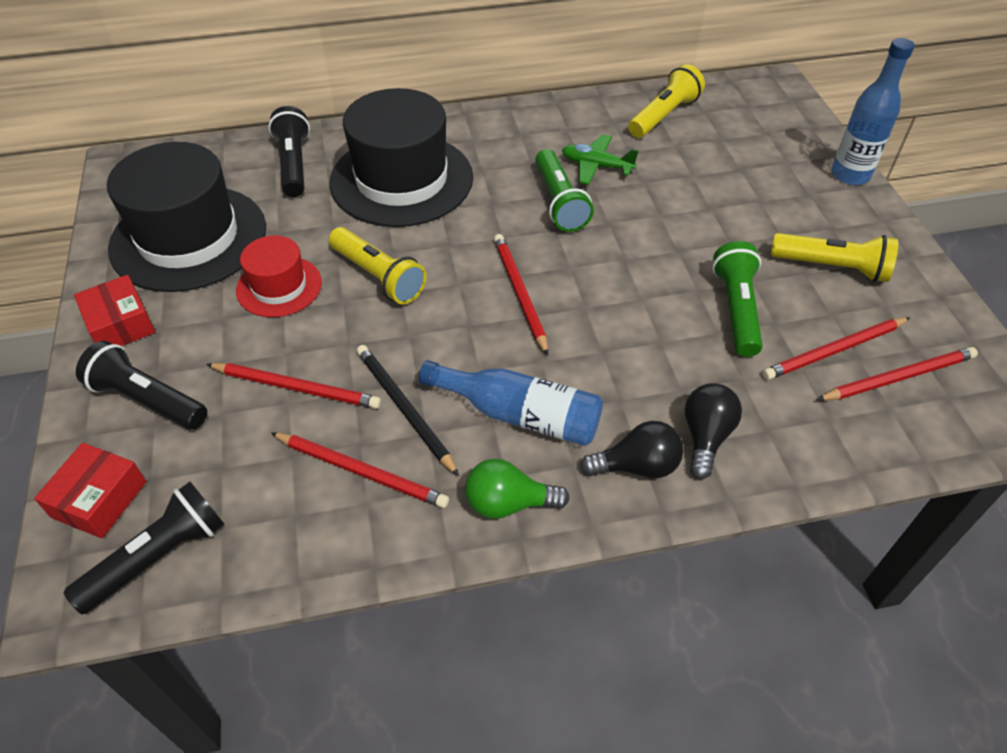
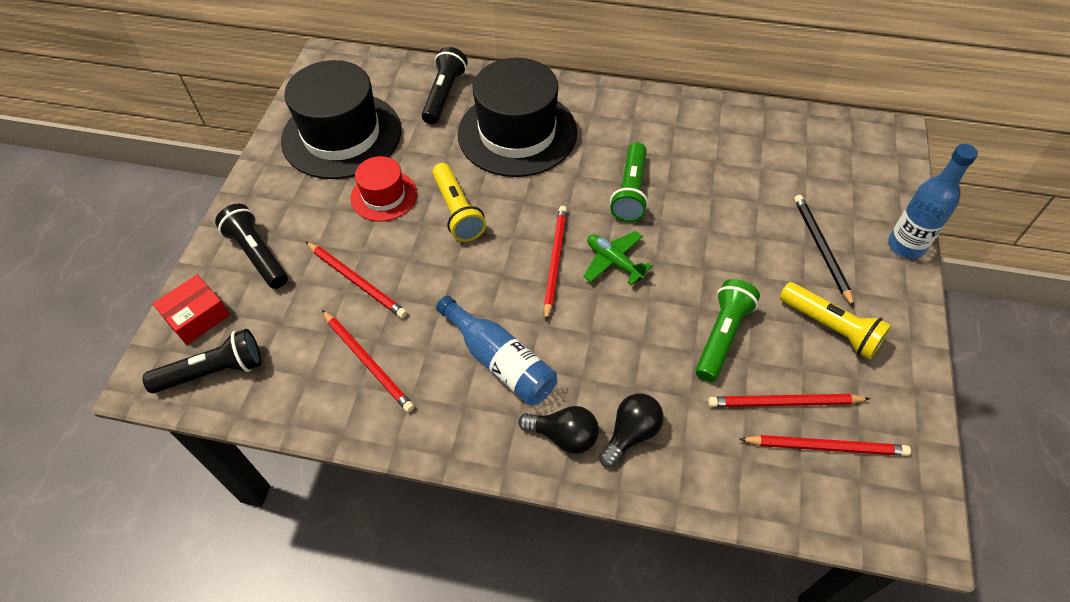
camera: 25 degrees right, 5 degrees up
(120, 324) = (266, 190): red box -> none
(404, 409) = (421, 325): black pencil -> black pencil (821, 249)
(508, 503) = (455, 426): green light bulb -> none
(596, 166) = (680, 168): green plane -> green plane (614, 262)
(663, 116) = (767, 137): yellow flashlight -> none

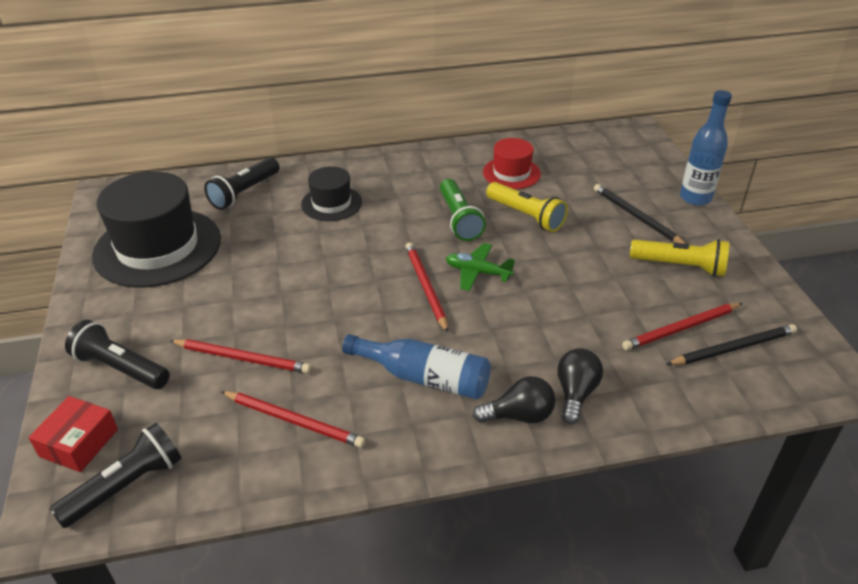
camera: 25 degrees left, 15 degrees down
(384, 196) = (230, 283): red hat -> red hat (511, 173)
(444, 95) = (244, 192): black flashlight -> black flashlight turned 135 degrees counterclockwise
(457, 211) = (311, 275): yellow flashlight -> yellow flashlight (526, 216)
(517, 133) = (331, 203): black hat -> black hat, size x0.52
(722, 336) = (602, 298): green flashlight -> none
(826, 447) = (733, 348): red pencil -> black pencil

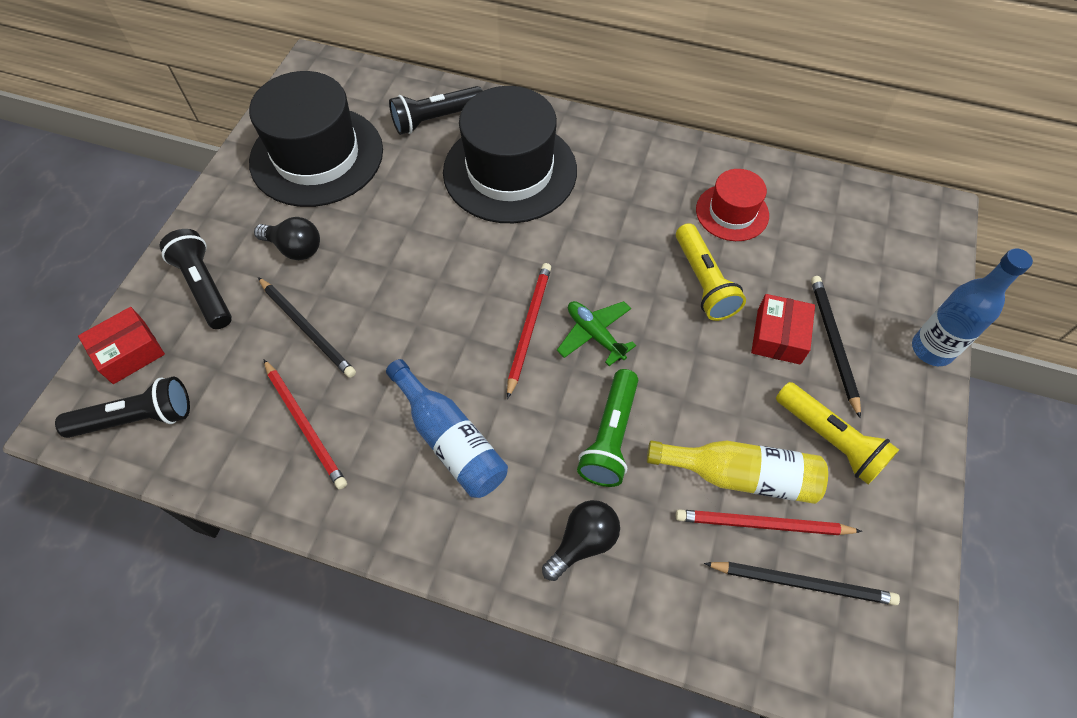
camera: 30 degrees right, 20 degrees up
(242, 358) = (307, 329): red pencil -> black pencil
(331, 203) = (510, 171): black hat -> black hat, size x1.91
(459, 219) = (626, 253): green flashlight -> green flashlight (610, 436)
(519, 416) = (507, 536): black light bulb -> black light bulb (295, 248)
(600, 226) = (778, 336): none -> red box
(644, 309) = (740, 475): none -> yellow bottle

